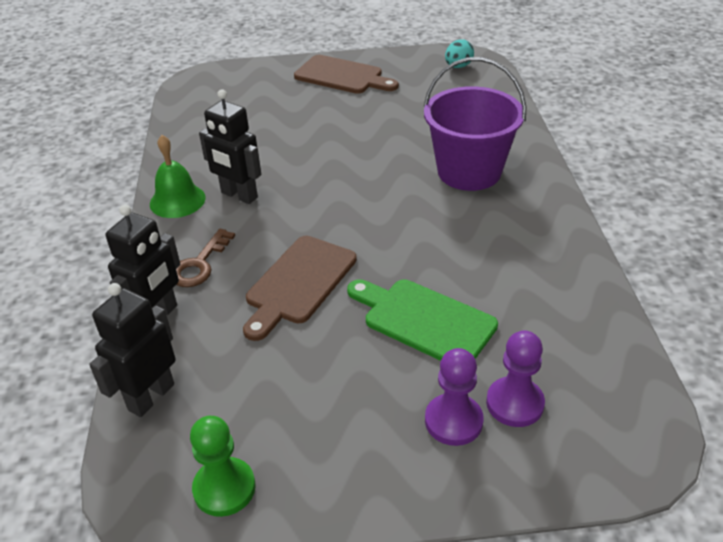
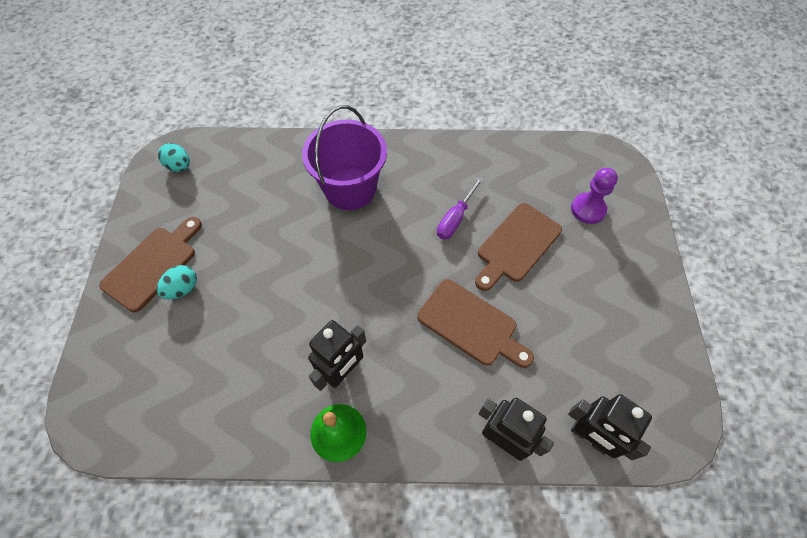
camera: 85 degrees left, 20 degrees up
(199, 264) = (439, 405): brown key -> none
(224, 488) = (664, 380): green pawn -> none
(320, 94) = (182, 289): none -> turquoise egg
(424, 320) = (516, 245): green cutting board -> brown cutting board
(451, 260) = (455, 218): none -> purple screwdriver
(453, 421) = (603, 243): purple pawn -> none

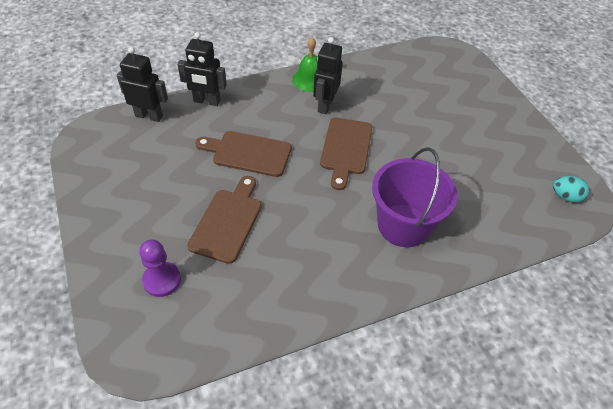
camera: 155 degrees right, 10 degrees down
(153, 265) = (501, 124): brown cutting board -> brown cutting board (346, 149)
(182, 289) = (466, 117): turquoise egg -> none
(455, 218) = (292, 228): purple screwdriver -> none

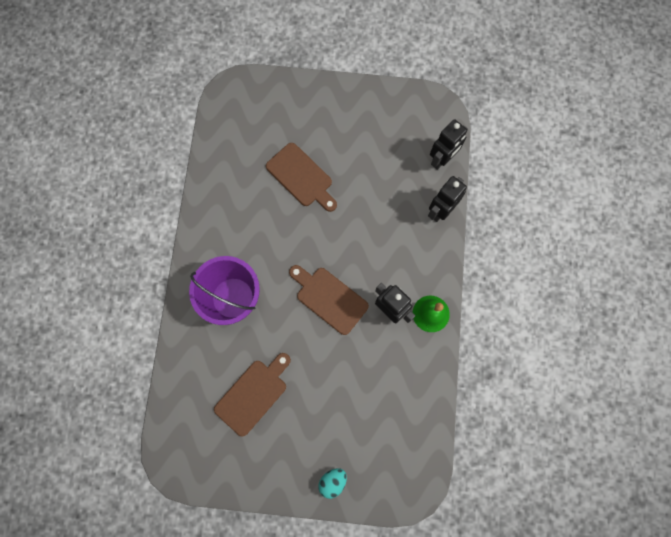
camera: 120 degrees right, 25 degrees up
(162, 280) = (275, 120): purple pawn -> none
(248, 153) = (362, 219): brown cutting board -> brown cutting board (253, 394)
(565, 196) = (188, 451): turquoise egg -> turquoise egg (332, 481)

